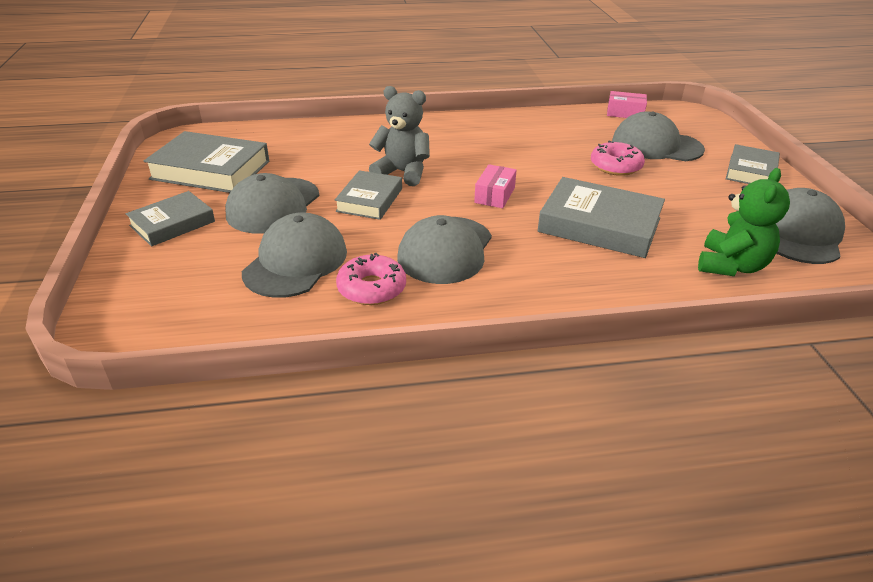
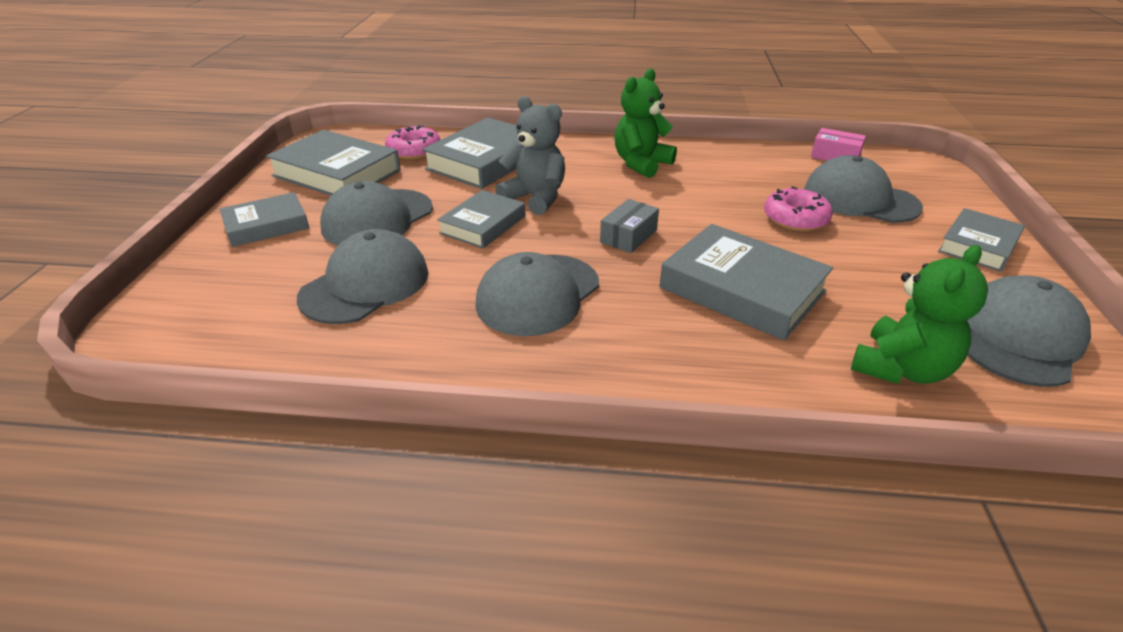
camera: 15 degrees right, 0 degrees up
(342, 145) = (486, 161): none -> grey book
(371, 288) = (430, 328): pink donut -> pink donut (414, 151)
(476, 135) = (641, 164): none -> green teddy bear
(494, 195) = (628, 236): pink box -> grey box

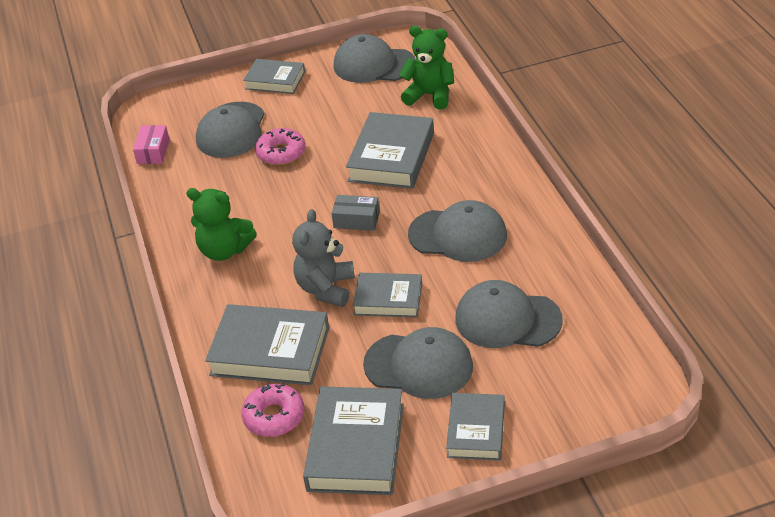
camera: 110 degrees left, 5 degrees up
(266, 225) = (476, 430): grey book -> grey book turned 60 degrees clockwise

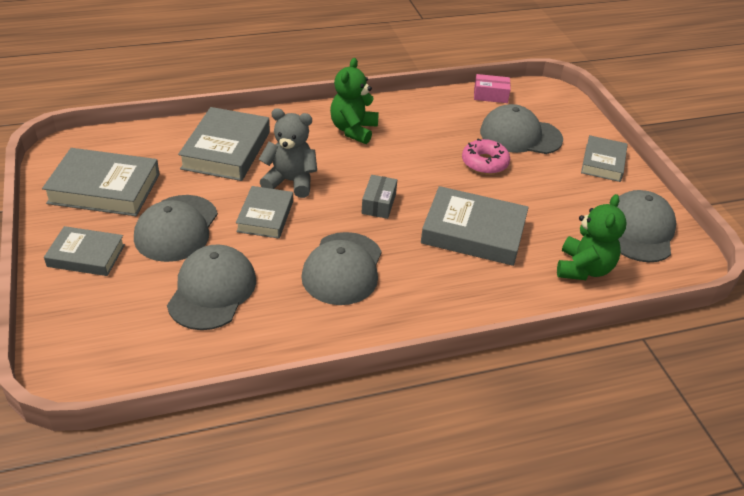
camera: 85 degrees right, 0 degrees up
(274, 416) = (156, 150): pink donut -> none

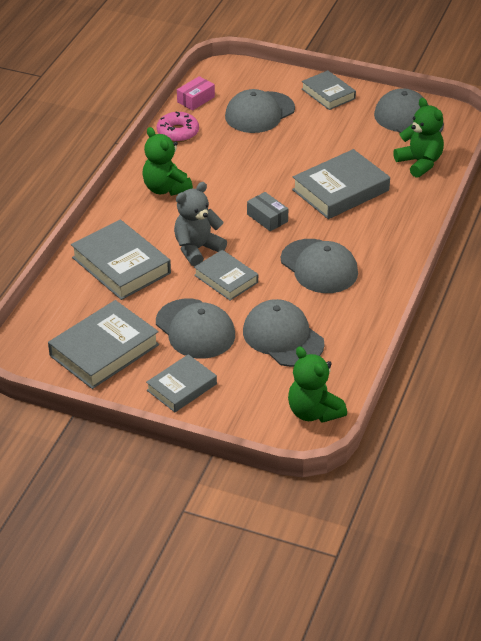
camera: 50 degrees left, 0 degrees up
(111, 365) = (313, 412): none -> green teddy bear
(484, 163) = (273, 146): pink donut -> pink donut (178, 132)

